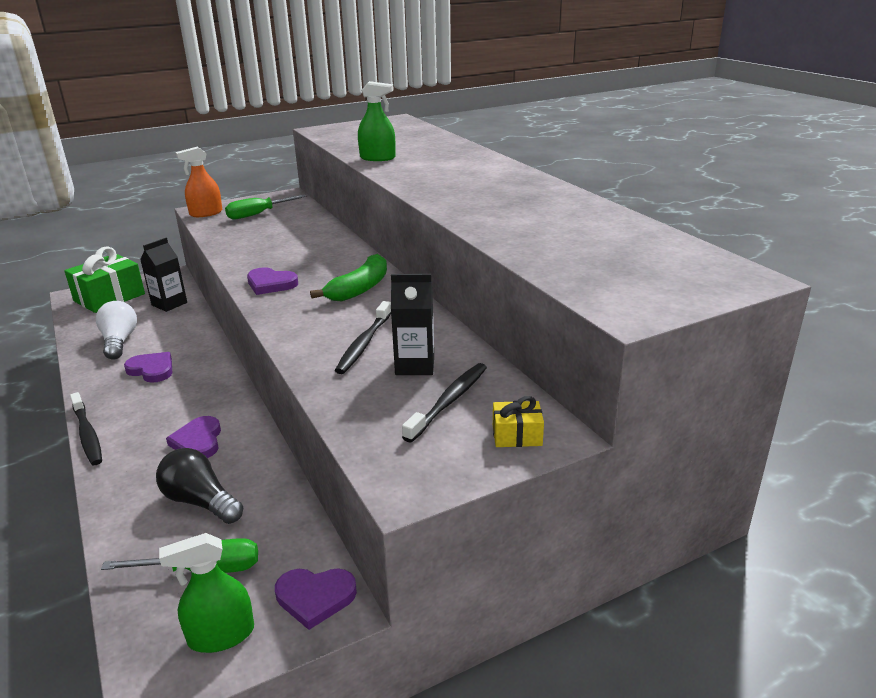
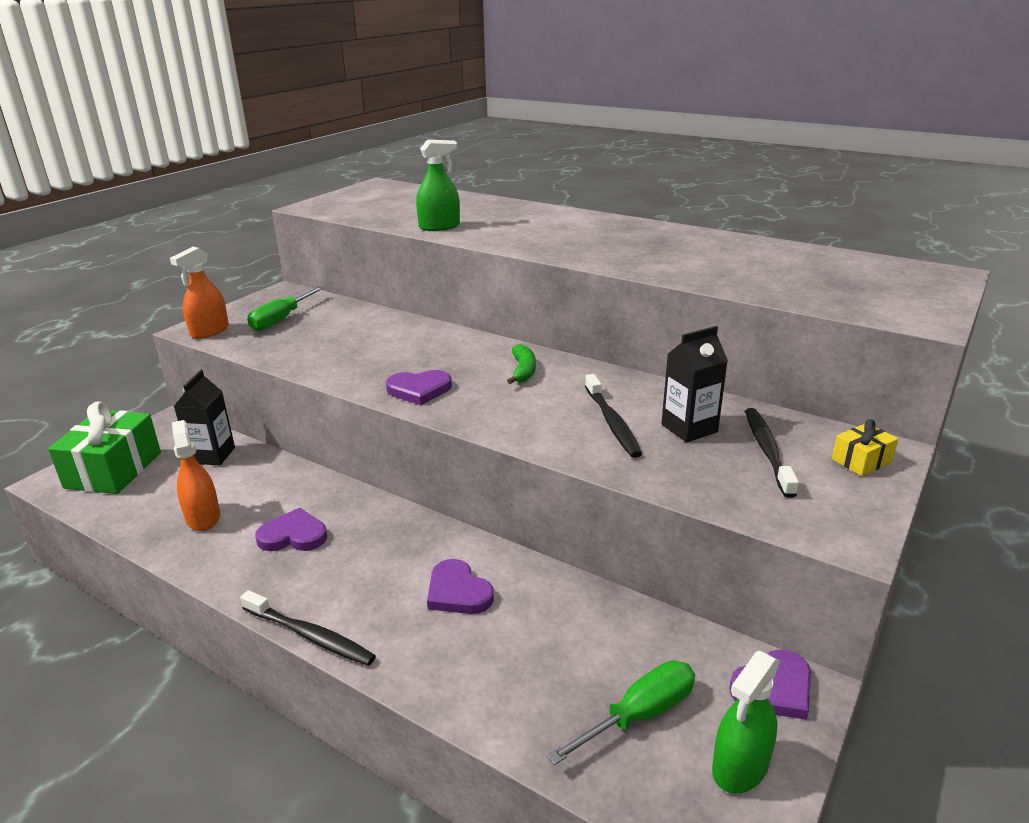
camera: 30 degrees left, 0 degrees up
(119, 341) = (203, 517): white light bulb -> orange spray bottle
(200, 501) = (545, 651): black light bulb -> none
(359, 288) = (523, 371): green banana -> green banana, size x0.64

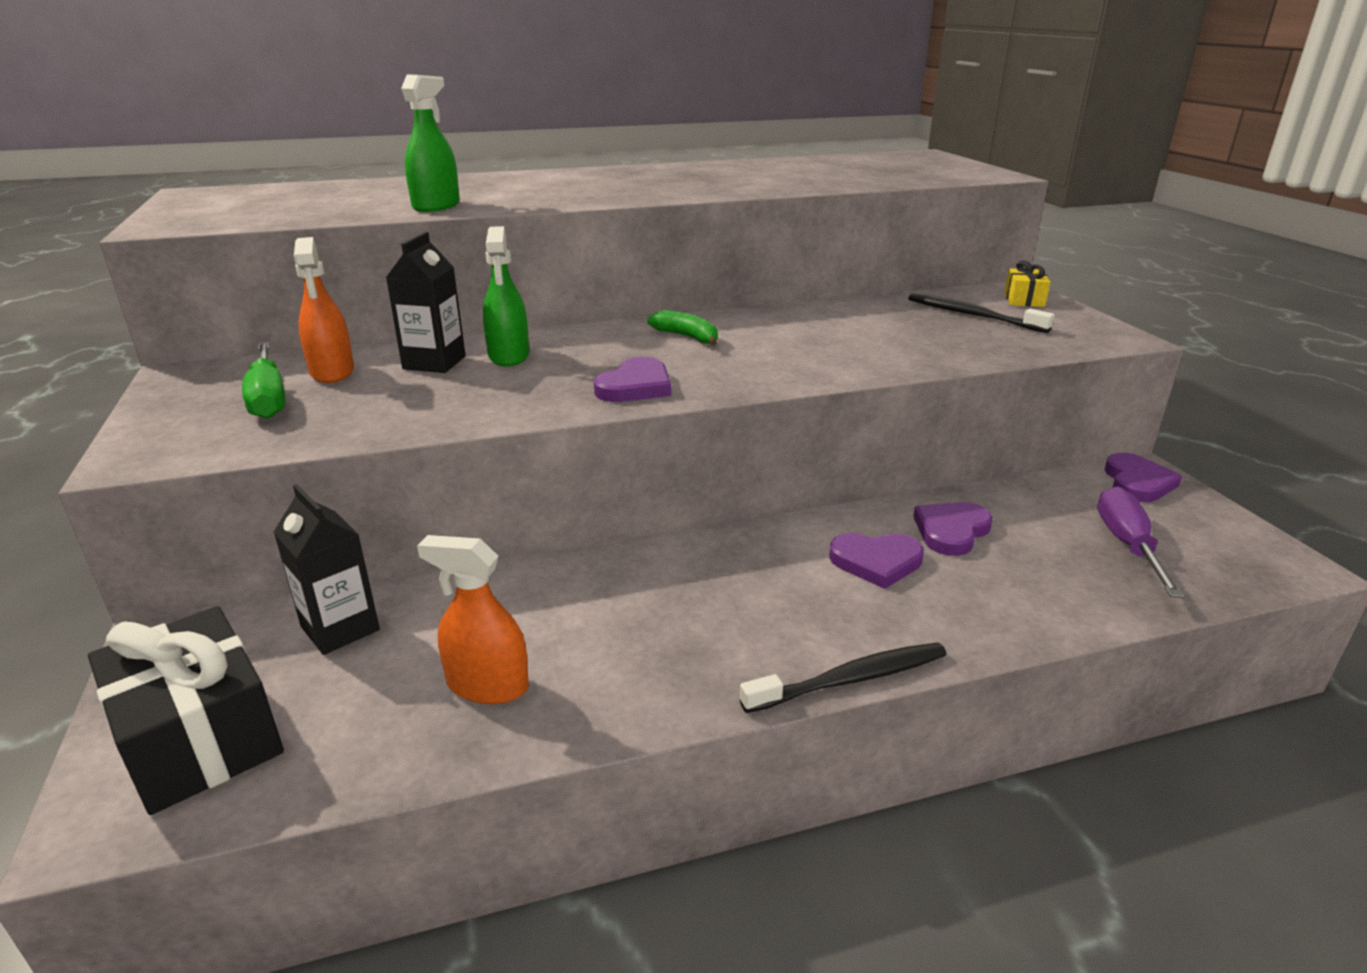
camera: 50 degrees left, 0 degrees up
(113, 470) = (199, 738): green gift -> black gift
(209, 331) = (176, 449): orange spray bottle -> orange spray bottle (332, 372)
(293, 535) = (638, 626): purple heart -> purple heart (951, 531)
(612, 422) = (848, 340): black toothbrush -> none
(640, 714) = (1127, 544): green screwdriver -> purple screwdriver
(689, 428) = (901, 323): black carton -> black carton (434, 363)
(740, 766) = (1211, 530): green spray bottle -> green spray bottle (509, 356)

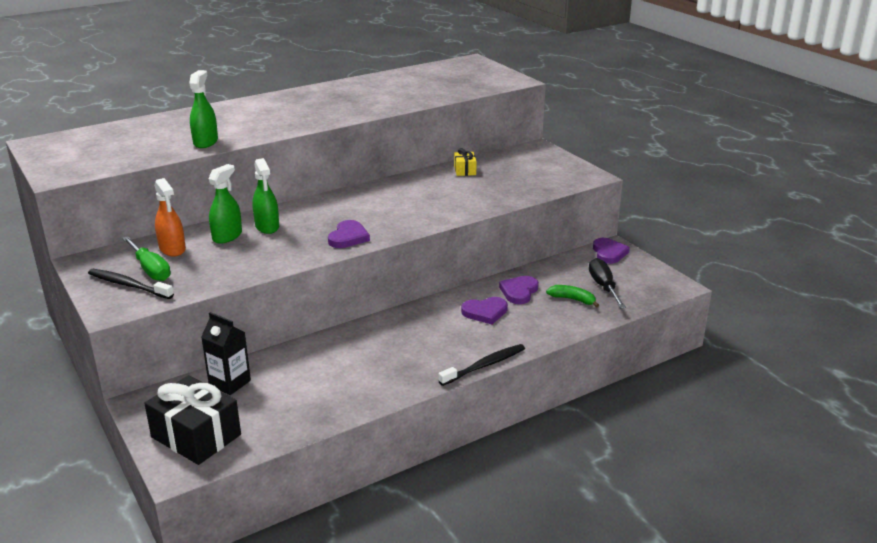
camera: 15 degrees left, 0 degrees up
(434, 363) = (227, 236): black carton -> green spray bottle
(487, 685) = (319, 394): orange spray bottle -> none
(687, 337) = (361, 202): green banana -> green banana (573, 299)
(972, 315) = (514, 169): black toothbrush -> black toothbrush (128, 285)
(1024, 300) = (541, 154): yellow gift -> yellow gift (465, 170)
(1127, 544) = (603, 286): purple screwdriver -> black screwdriver

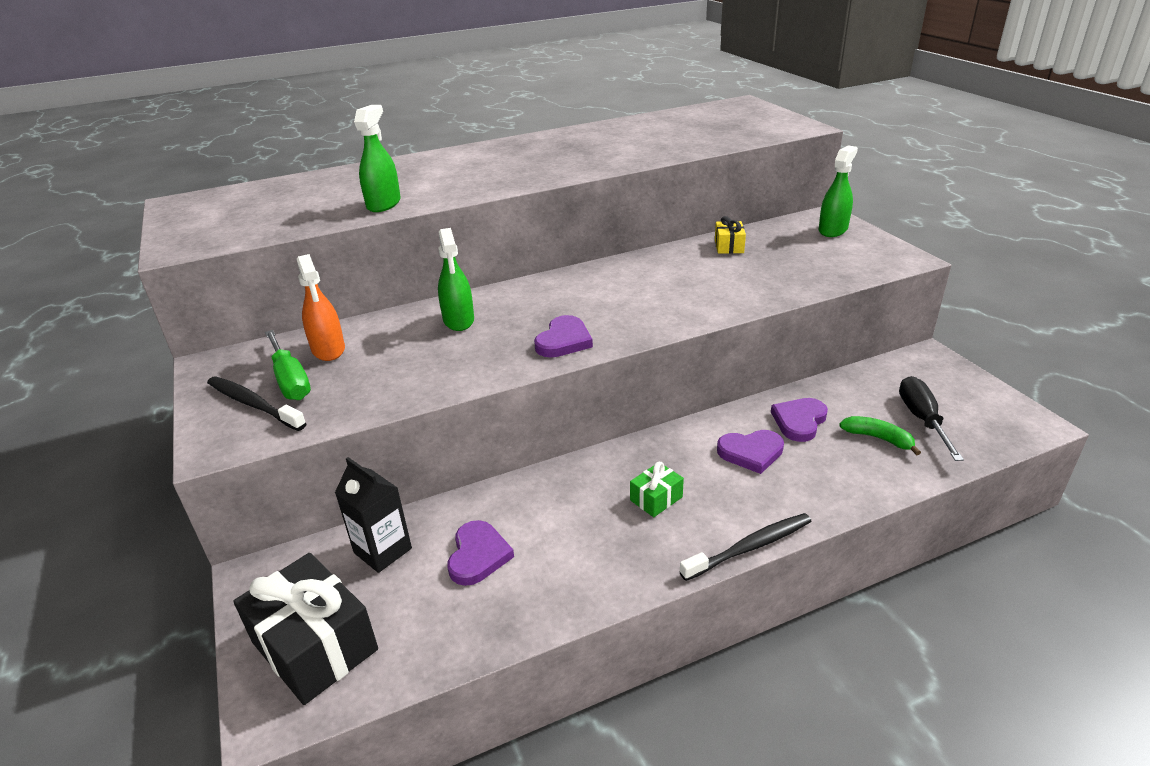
camera: 10 degrees right, 5 degrees up
(227, 236) = (404, 333): green spray bottle -> green spray bottle (833, 230)
(420, 342) = (656, 498): none -> green gift
(609, 253) = (924, 365): purple heart -> purple heart (478, 555)

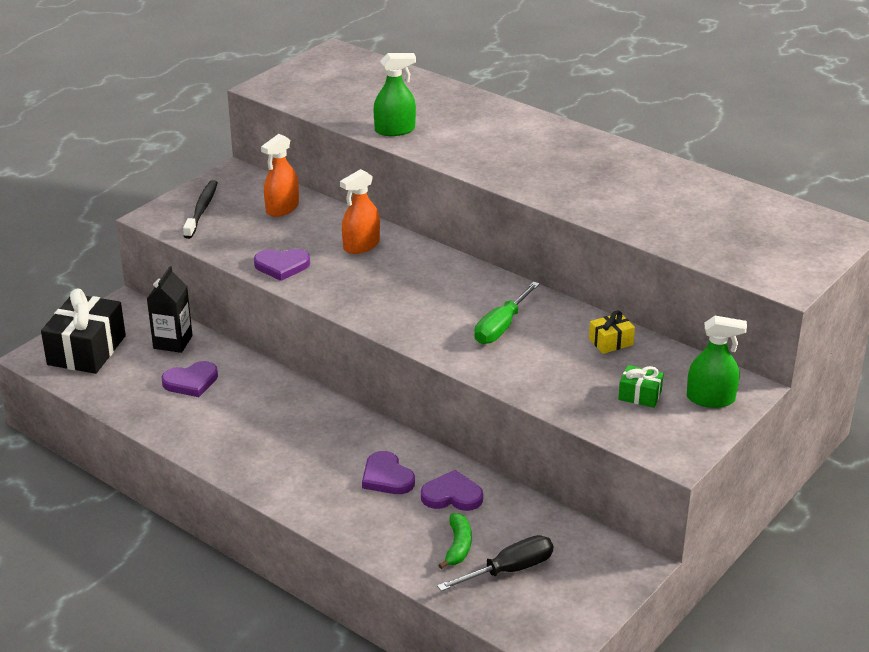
camera: 60 degrees right, 0 degrees up
(290, 381) = (235, 211): green screwdriver -> green screwdriver (501, 327)
(458, 320) = (361, 245): green spray bottle -> orange spray bottle
(564, 341) = (365, 302): purple heart -> purple heart (282, 266)
(656, 498) = (297, 442): green gift -> green gift (640, 395)
(750, 547) = (271, 500): black toothbrush -> none

